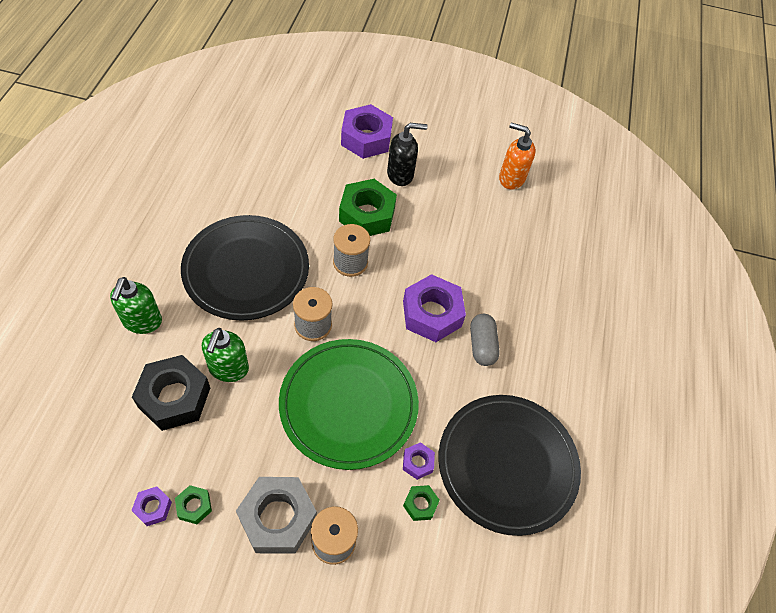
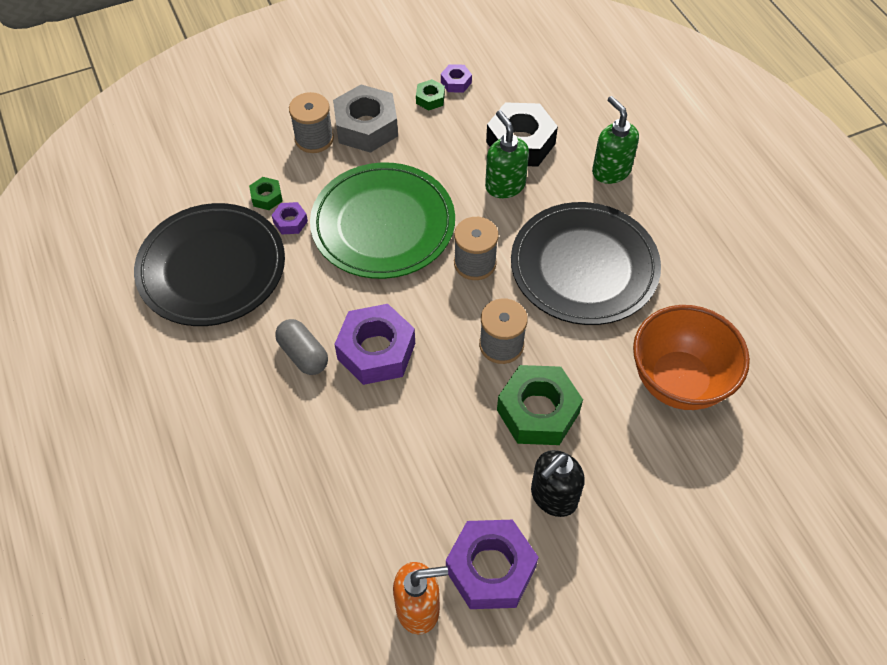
camera: 150 degrees right, 0 degrees up
(273, 175) = (678, 381): none -> orange bowl
(366, 138) = (642, 519): purple nut -> purple nut (490, 569)

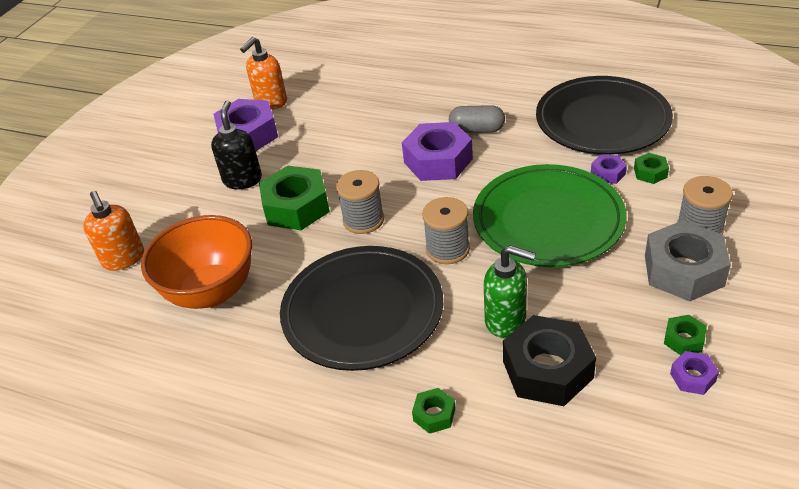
camera: 140 degrees right, 15 degrees down
(610, 171) = (434, 415): green soap dispenser -> green nut
(731, 491) = (124, 259): none -> orange soap dispenser

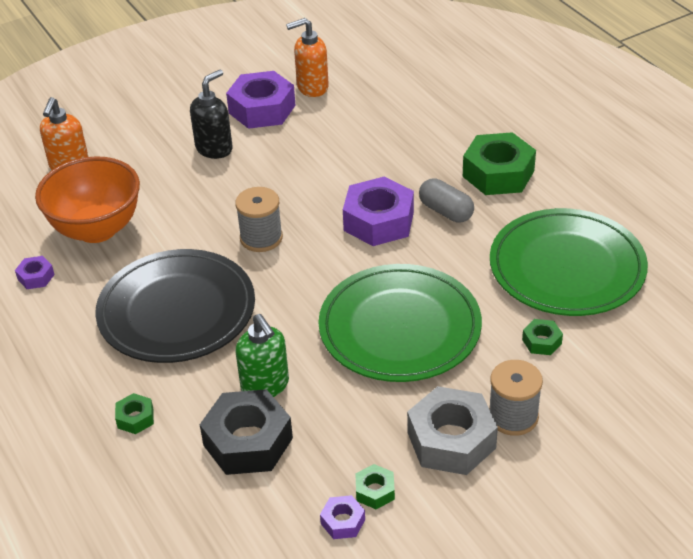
camera: 35 degrees right, 0 degrees up
(296, 207) = (226, 196): green nut -> green nut (498, 173)
(447, 249) = (293, 302): grey spool -> none
(602, 120) = (567, 267): black plate -> green plate
(608, 173) = (503, 319): purple nut -> purple nut (36, 277)

